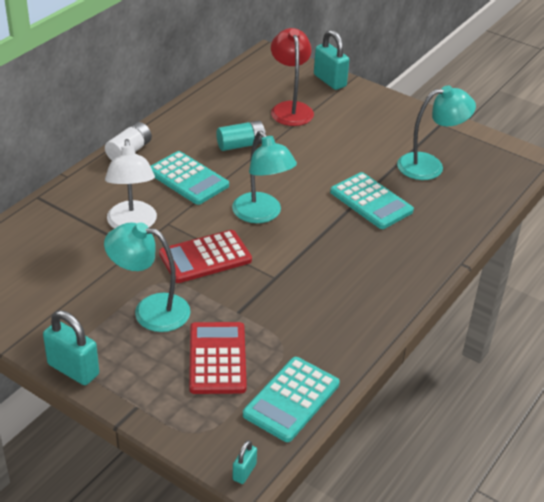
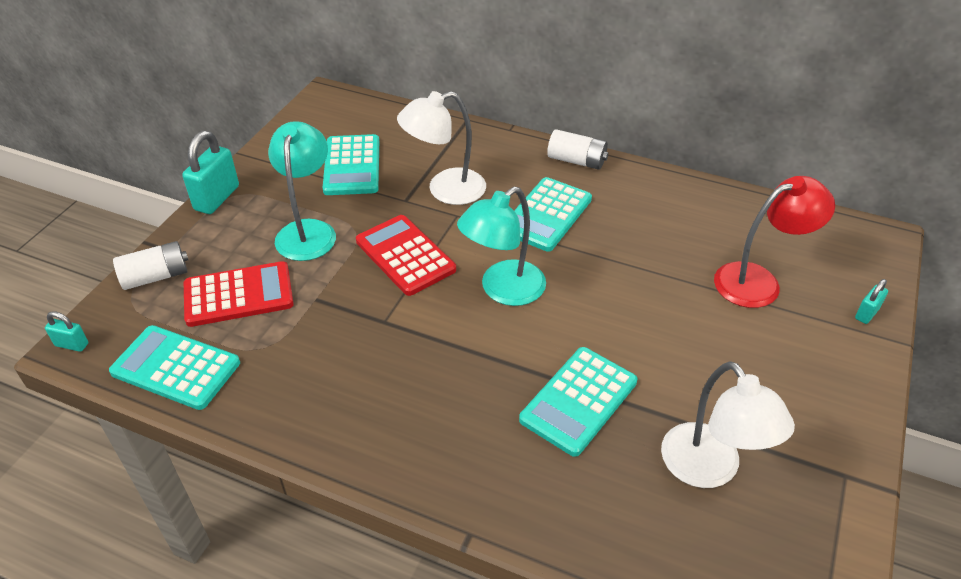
camera: 80 degrees right, 5 degrees up
(69, 274) = (352, 166): none -> turquoise calculator
(173, 414) = (156, 276): none -> white battery
(241, 145) = (641, 247): turquoise battery -> none
(330, 81) = (866, 313): turquoise padlock -> turquoise padlock, size x0.52
(430, 166) = (709, 469): turquoise lamp -> white lamp

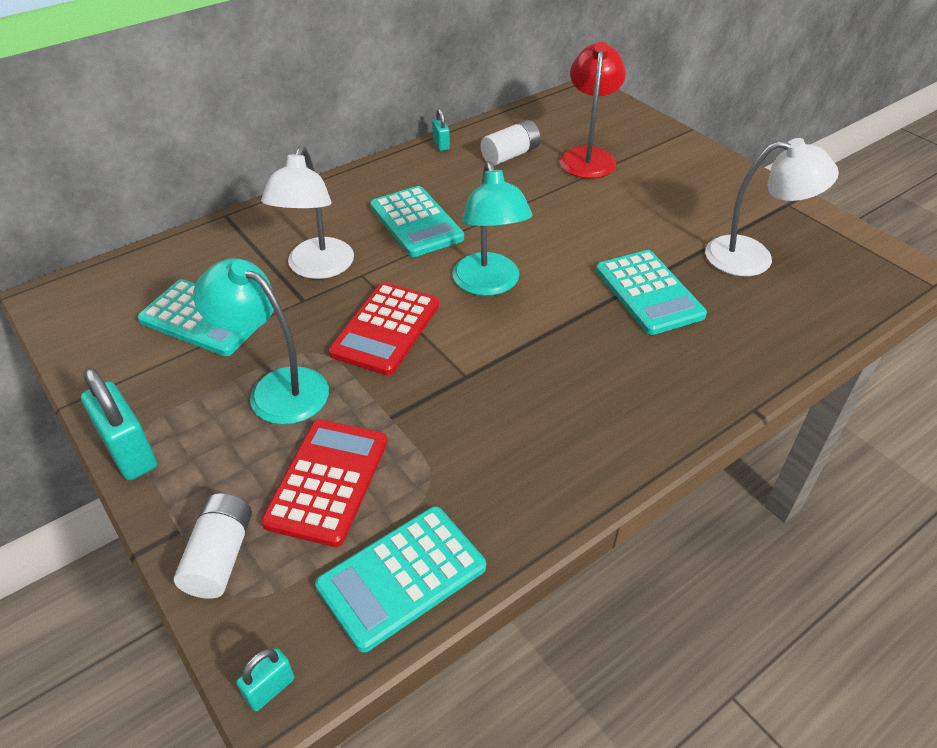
camera: 60 degrees left, 0 degrees up
(405, 255) = (386, 329): red calculator -> red calculator turned 60 degrees counterclockwise
(576, 161) = (362, 178): white battery -> white battery (510, 155)
(866, 313) = (654, 130): turquoise padlock -> turquoise padlock (441, 145)

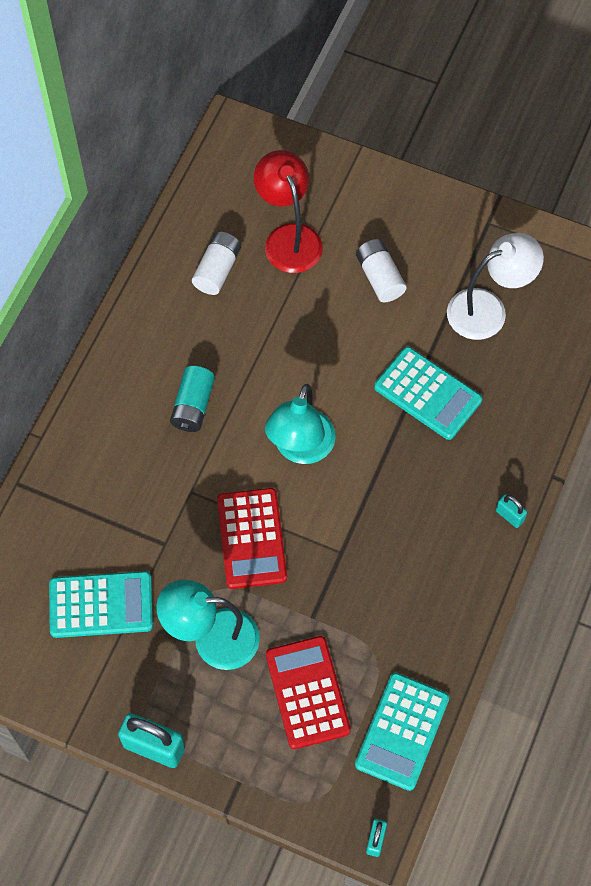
camera: 30 degrees left, 20 degrees up
(220, 557) = (281, 783): white battery -> white battery (380, 277)
(317, 268) = (149, 504): white lamp -> none
(416, 222) = (193, 406): turquoise calculator -> turquoise battery
(441, 145) = (143, 286): turquoise padlock -> turquoise padlock (509, 516)
(489, 284) = (300, 449): turquoise lamp -> turquoise lamp turned 60 degrees clockwise

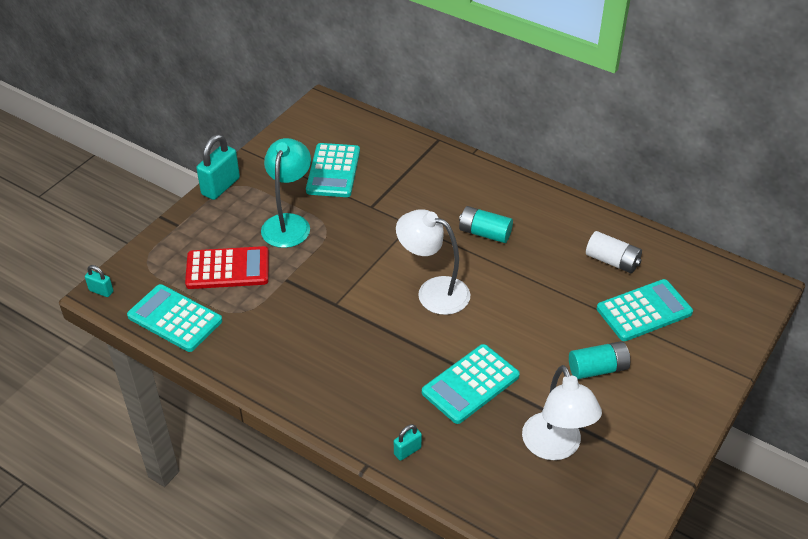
camera: 100 degrees right, 20 degrees down
(252, 538) = (362, 253): red calculator -> none
(288, 238) = (644, 311): red lamp -> turquoise calculator
(300, 449) = (433, 291): turquoise lamp -> white lamp
(380, 277) = (597, 369): white battery -> turquoise battery
(509, 516) = (336, 423): turquoise padlock -> turquoise padlock (407, 451)

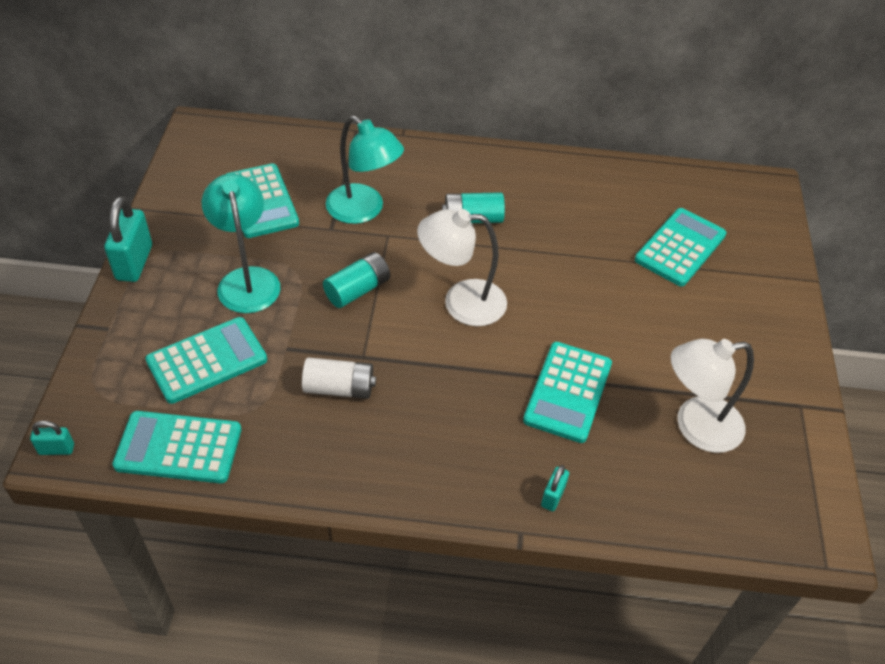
camera: 30 degrees left, 5 degrees up
(227, 269) = (207, 360): red calculator -> turquoise calculator
(404, 201) = (364, 210): none -> turquoise lamp
(555, 447) = (695, 426): white lamp -> white lamp turned 120 degrees clockwise
(597, 369) = (678, 325): turquoise battery -> turquoise battery (357, 290)
(612, 261) = (616, 206): white battery -> white battery (339, 388)

